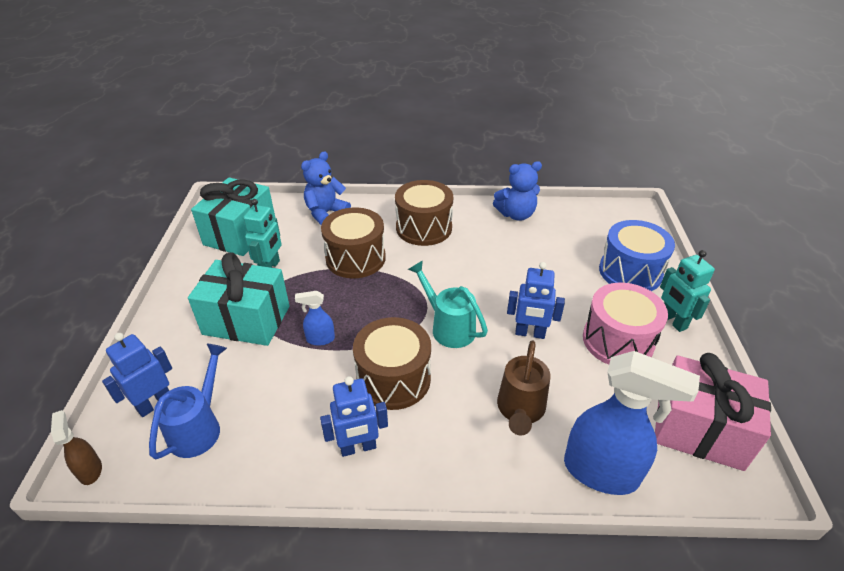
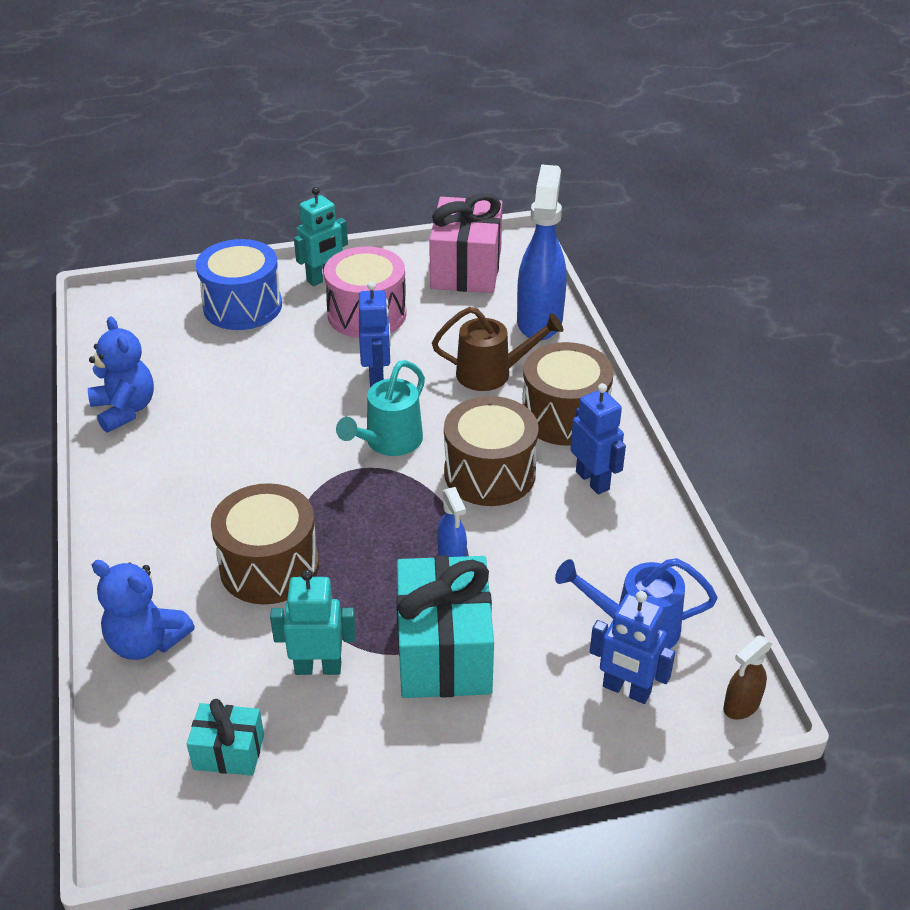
camera: 105 degrees left, 0 degrees up
(240, 233) = (229, 752): turquoise gift -> turquoise gift, size x0.52
(424, 228) = (174, 504): brown drum -> brown drum (564, 416)

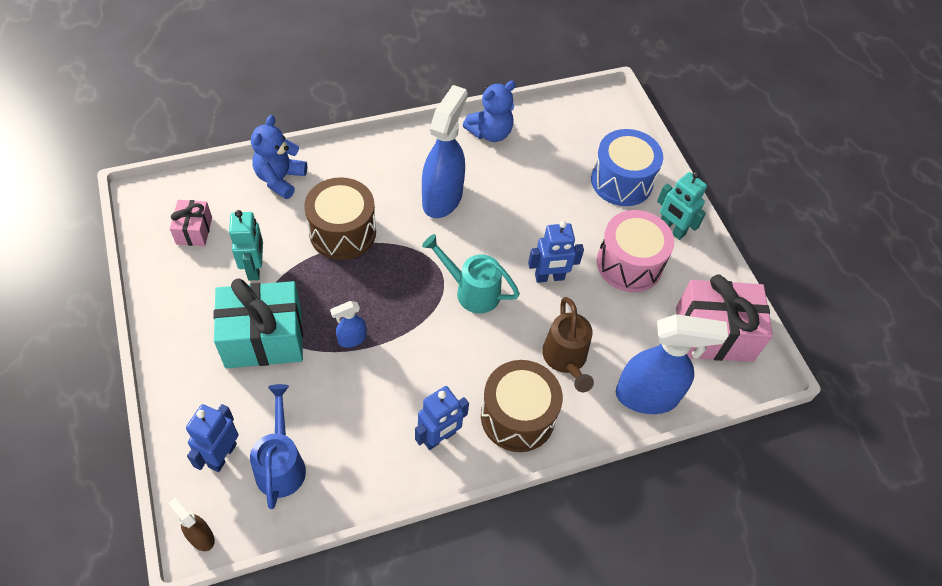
camera: 80 degrees right, 15 degrees up
(229, 752) = (194, 231): turquoise gift -> pink gift
(231, 461) = (442, 198): none -> blue spray bottle
(489, 473) = (442, 361): brown drum -> none

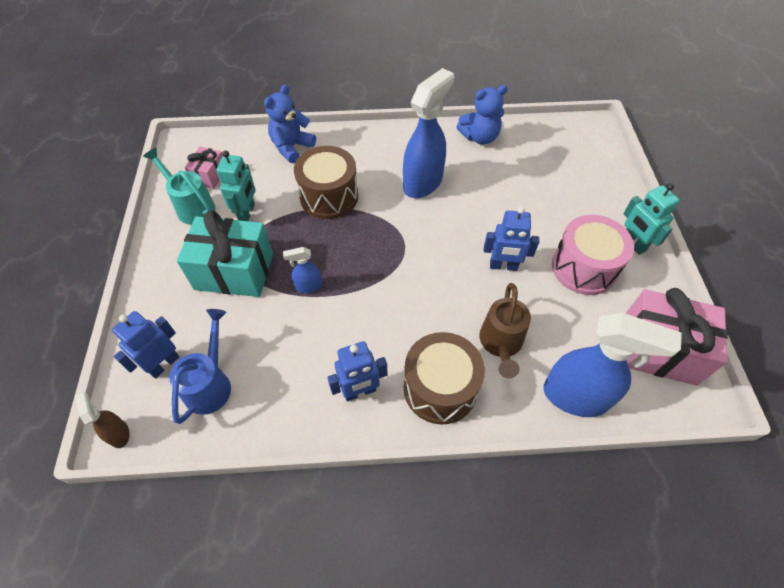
camera: 20 degrees right, 0 degrees up
(471, 291) = (427, 265): turquoise watering can -> turquoise watering can (192, 206)
(621, 181) = (592, 194): blue drum -> none

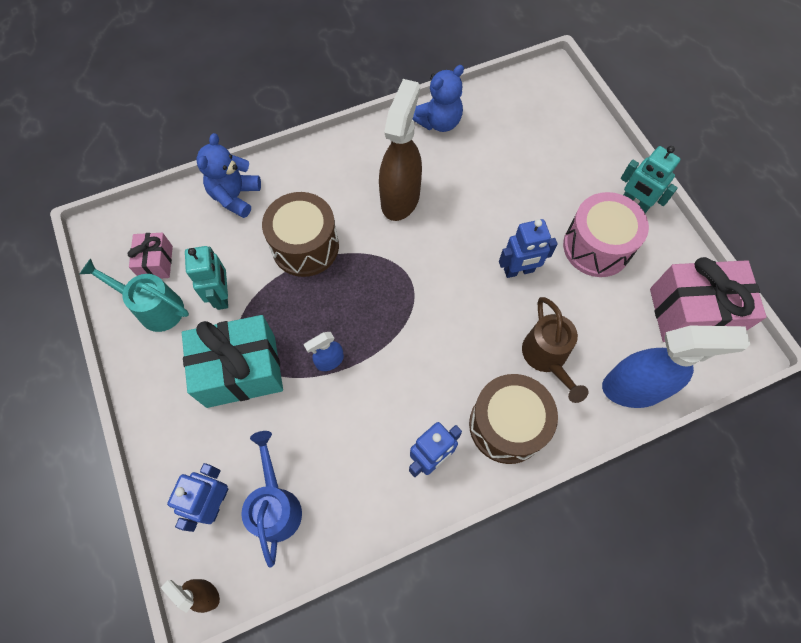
camera: 20 degrees left, 10 degrees up
(423, 183) = (400, 198): blue spray bottle -> brown spray bottle

